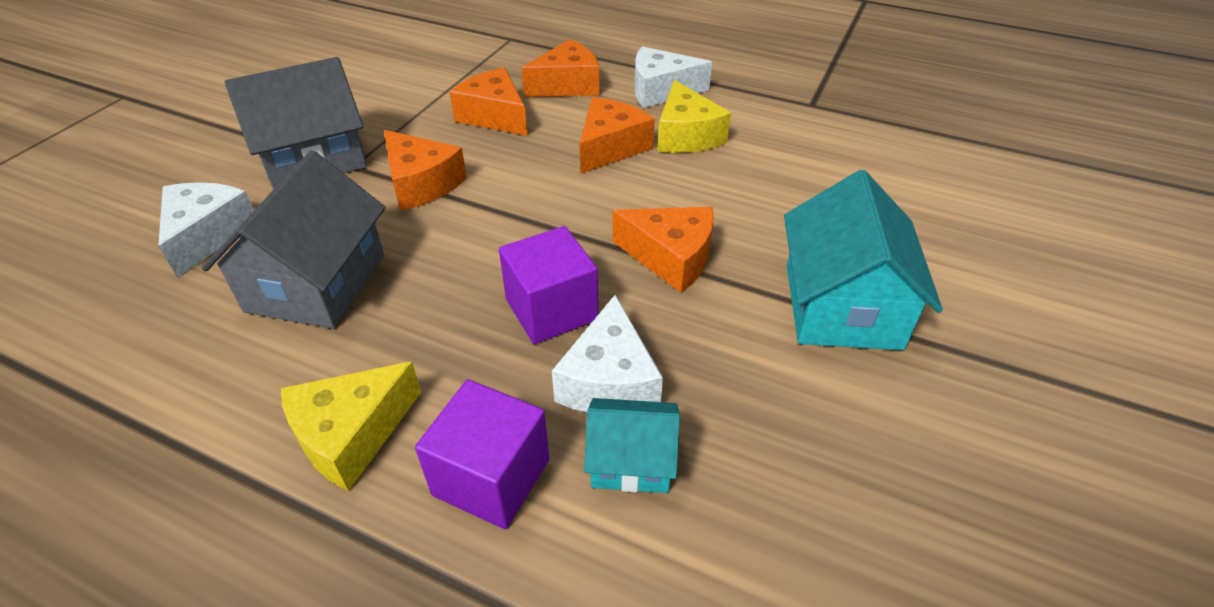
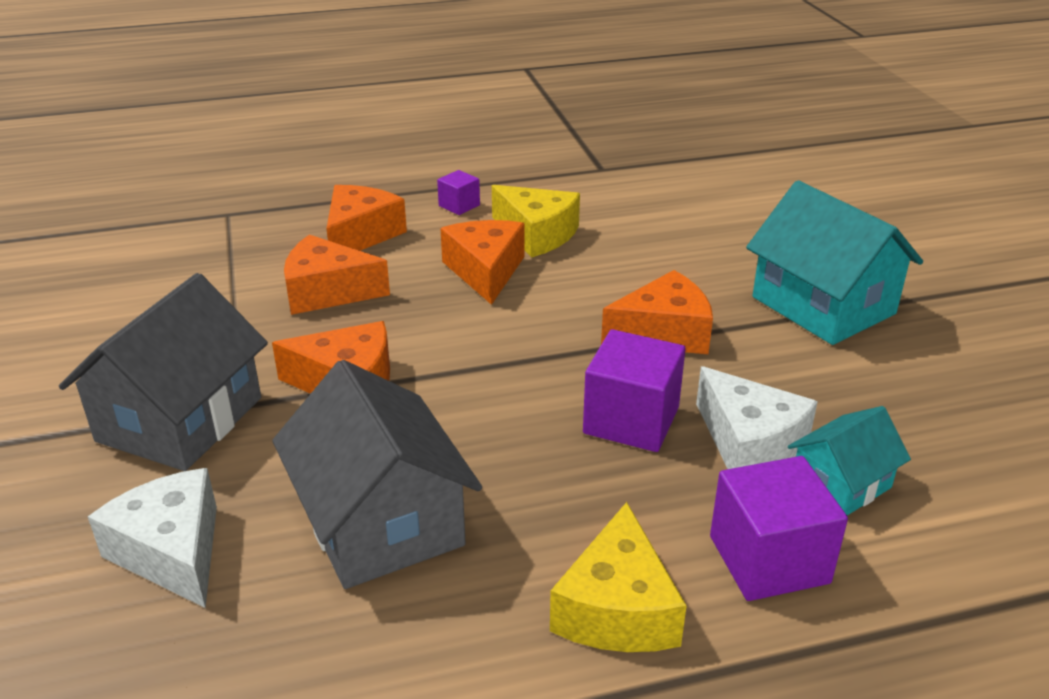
camera: 40 degrees left, 10 degrees down
(661, 90) = (459, 205): white cheese -> purple cube

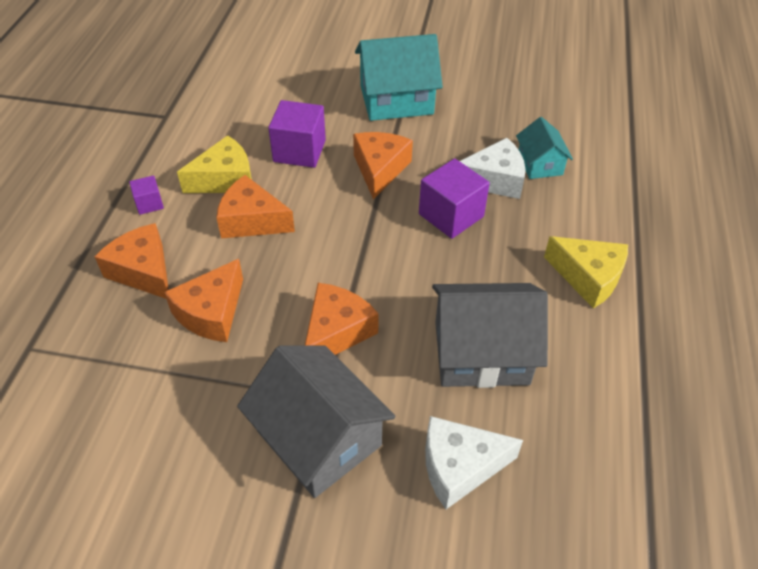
camera: 65 degrees left, 15 degrees up
(769, 559) = (578, 211): purple cube -> purple cube (299, 151)

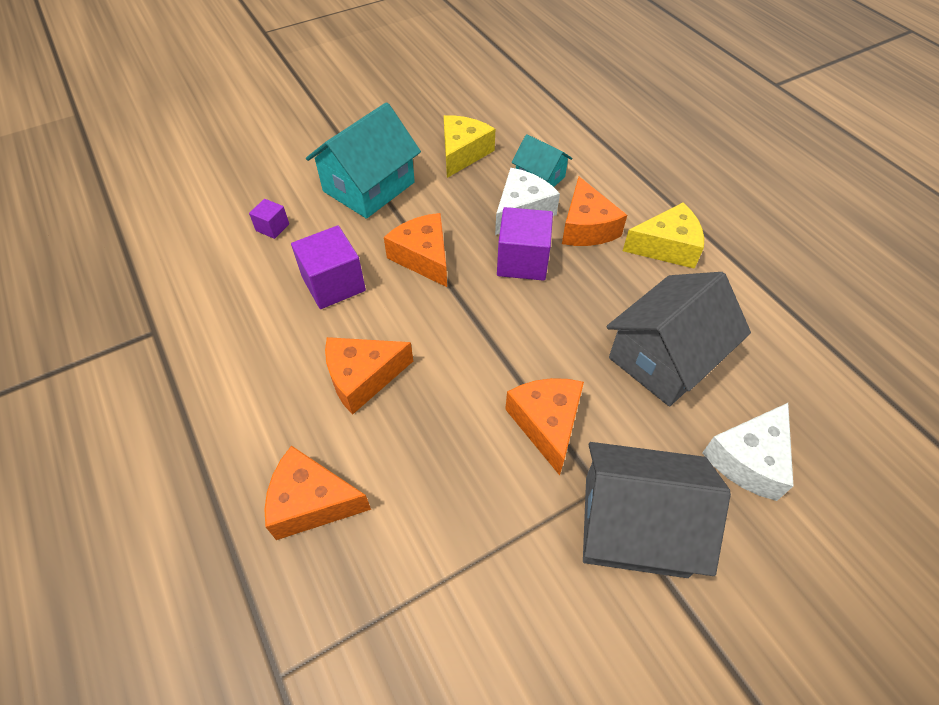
camera: 40 degrees left, 5 degrees up
(149, 204) = (239, 431): purple cube -> purple cube (272, 227)
(211, 313) = (424, 490): orange cheese -> orange cheese (586, 227)
(225, 179) = (291, 355): yellow cheese -> yellow cheese (463, 153)

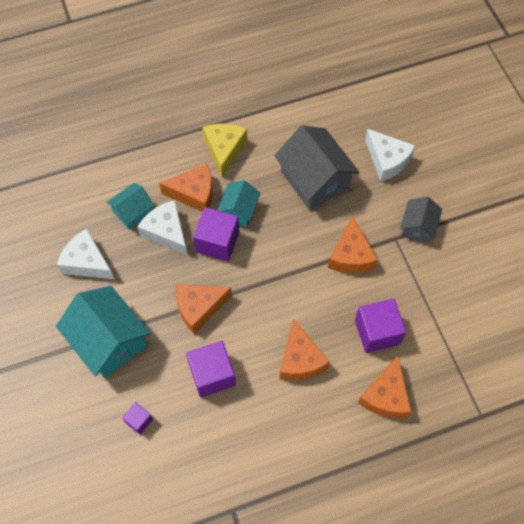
camera: 80 degrees left, 10 degrees up
(420, 477) = (377, 332): none -> purple cube
(463, 153) = (87, 262): yellow cheese -> white cheese
(546, 423) = (350, 256): orange cheese -> orange cheese turned 90 degrees counterclockwise
(578, 276) = (239, 210): none -> turquoise house
(634, 525) = (418, 227): grey house -> grey house, size x0.56

